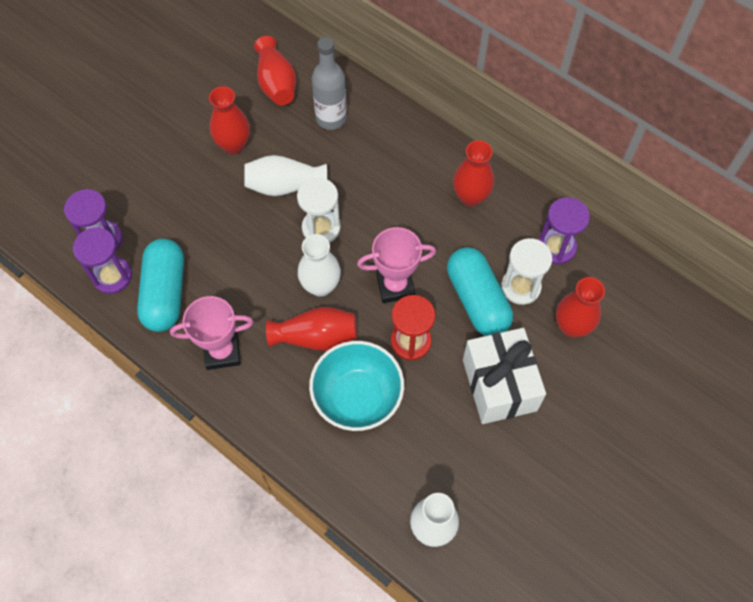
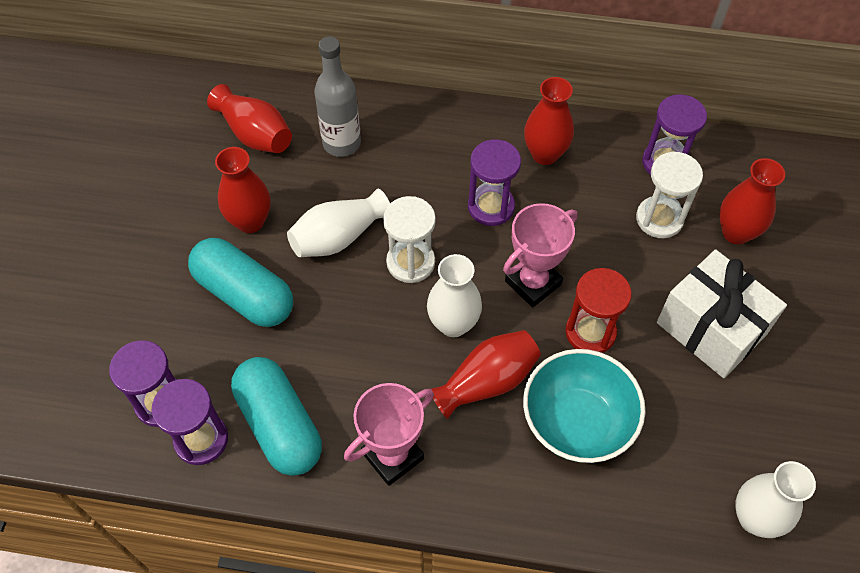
camera: 30 degrees left, 5 degrees down
(404, 216) = (491, 207): none -> purple hourglass
(477, 300) = (626, 254): turquoise capsule -> turquoise capsule (245, 294)

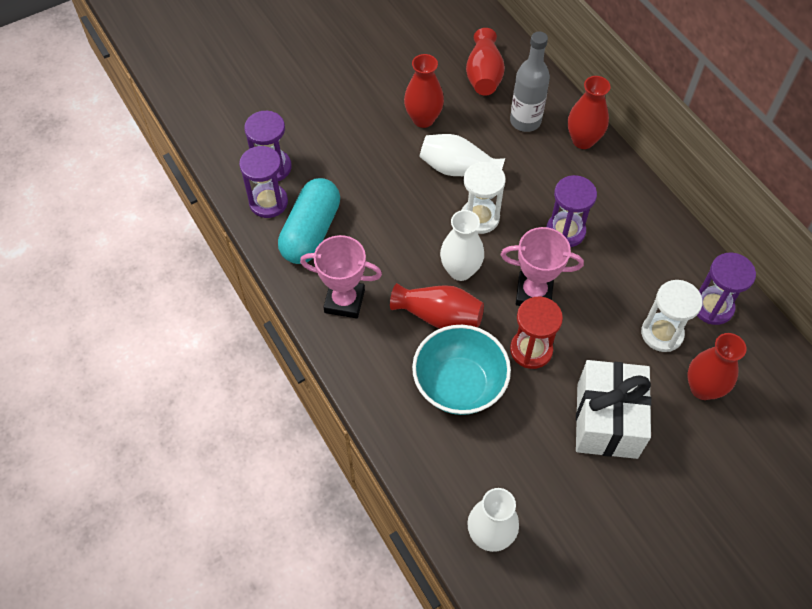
camera: 50 degrees right, 0 degrees up
(245, 294) = (374, 153): turquoise capsule -> none
(545, 154) = (639, 233): red vase -> red vase (583, 140)

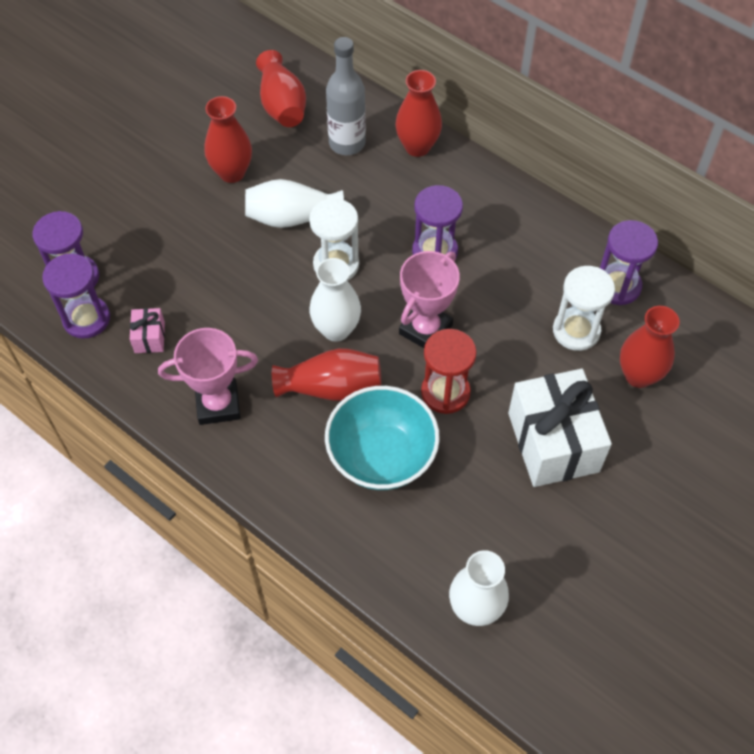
camera: 20 degrees left, 0 degrees up
(311, 231) = (149, 337): turquoise capsule -> pink gift
(534, 293) = (425, 329): pink trophy -> pink trophy turned 45 degrees counterclockwise

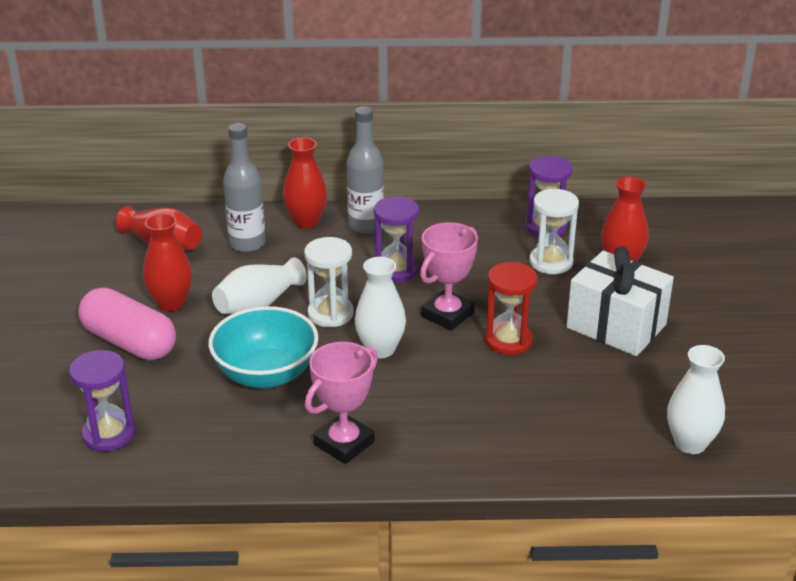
camera: 40 degrees left, 25 degrees down
(86, 319) = (154, 455): purple hourglass -> none
(149, 337) = (229, 436): pink gift -> none
(168, 195) = (130, 342): none -> pink capsule
(331, 387) = (421, 383): red vase -> none
(381, 456) = (512, 400): turquoise bowl -> turquoise bowl (266, 374)
(425, 329) = (447, 315): pink trophy -> pink trophy turned 45 degrees clockwise
(461, 182) = (366, 225): none -> grey bottle

